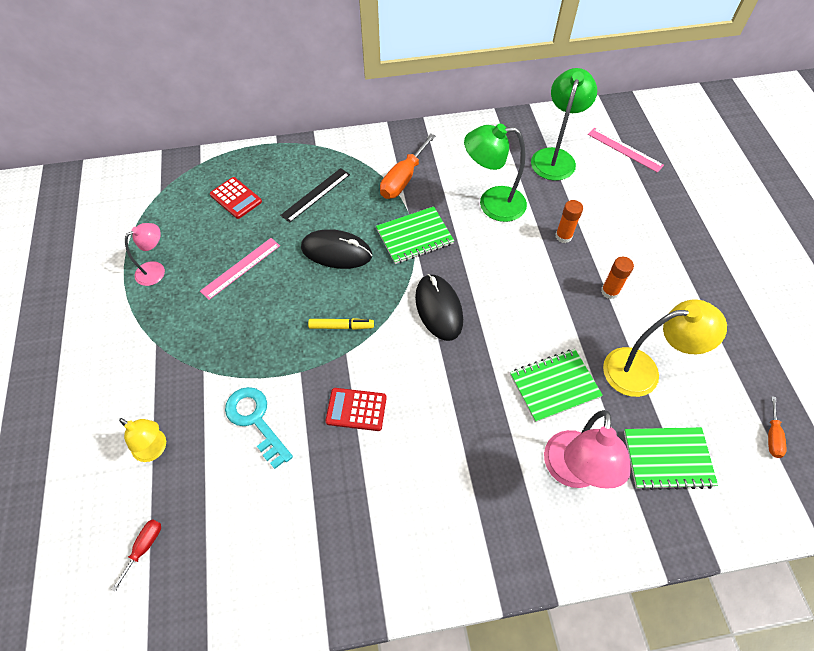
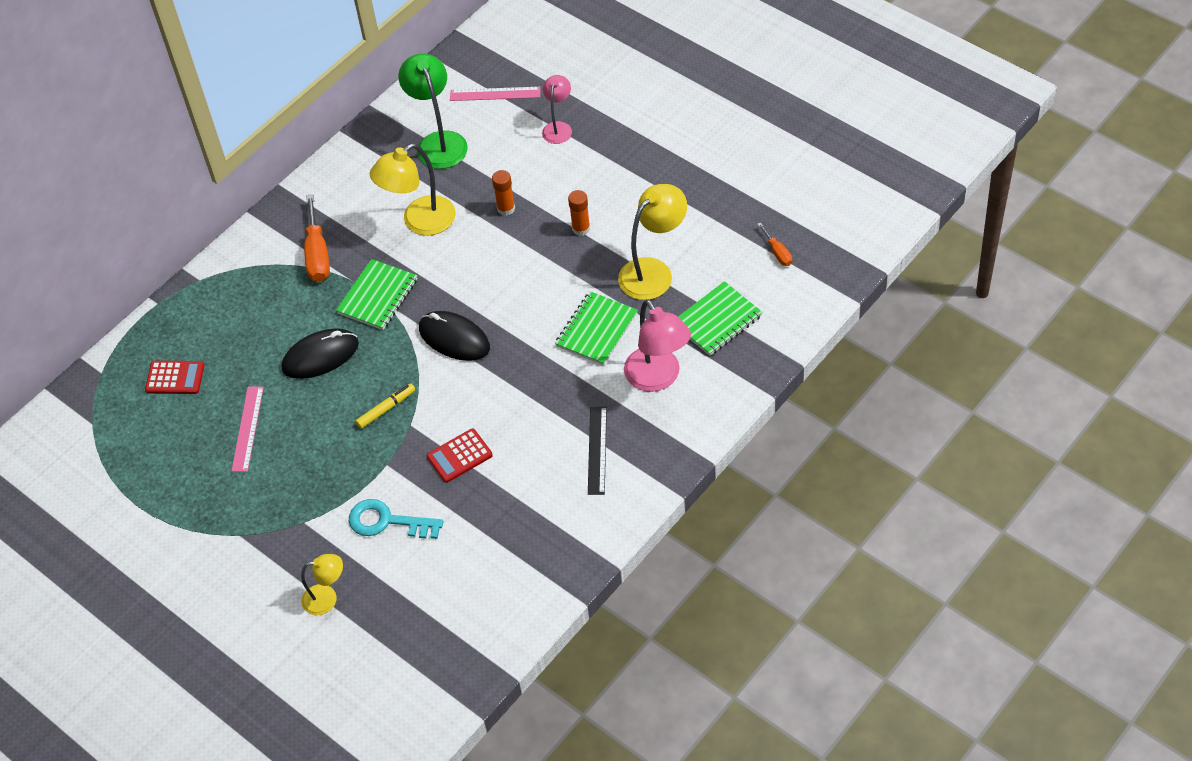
camera: 35 degrees left, 5 degrees down
(144, 547) = (391, 656): red screwdriver -> none
(156, 270) = (170, 485): pink lamp -> pink lamp (558, 127)
(315, 194) = (249, 323): black ruler -> black ruler (597, 450)
(492, 204) = (420, 222): green lamp -> yellow lamp

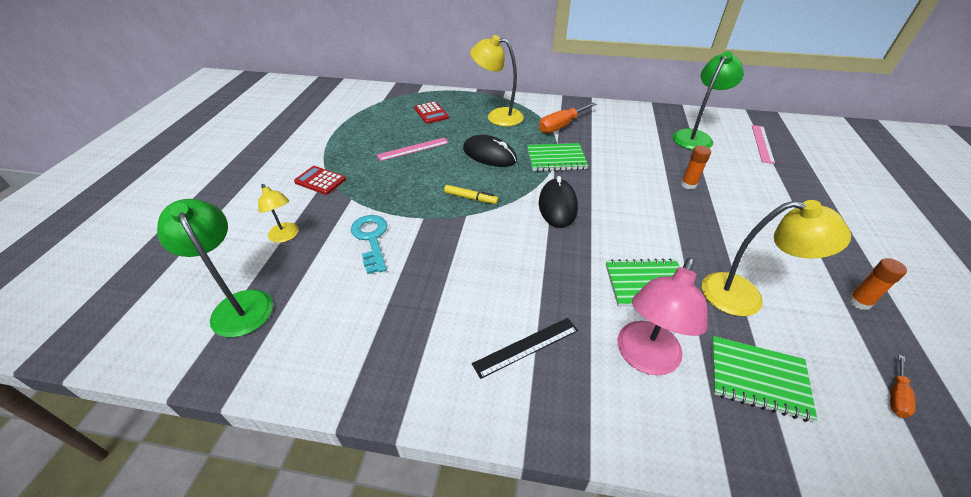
camera: 55 degrees right, 10 degrees down
(404, 654) = (239, 304): none -> green lamp
(420, 222) = (630, 153): yellow lamp -> yellow lamp (497, 116)
(459, 456) = (456, 253): red calculator -> red calculator (320, 181)
(495, 94) = (762, 143): pink ruler -> pink ruler turned 45 degrees clockwise
(558, 127) = (784, 181): pink lamp -> none
(581, 228) = (724, 230): orange glue stick -> orange glue stick (859, 302)

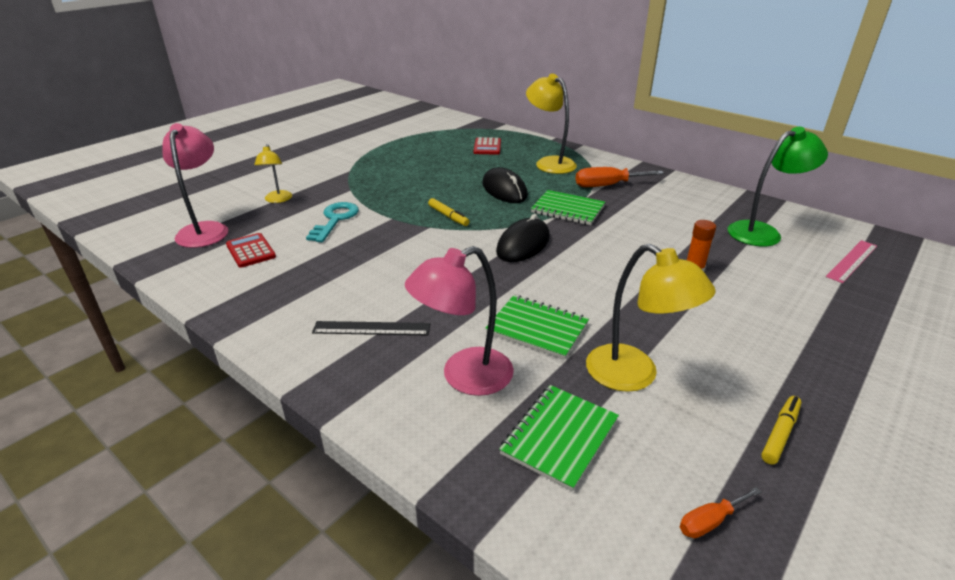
camera: 30 degrees right, 10 degrees down
(239, 304) = (205, 229): green lamp -> pink lamp
(320, 181) = (340, 172): red calculator -> red calculator (250, 251)
(413, 149) = (440, 169): pink ruler -> none
(757, 378) = (559, 437): green notebook -> green notebook turned 75 degrees clockwise
(859, 302) = (780, 433): orange glue stick -> yellow marker

